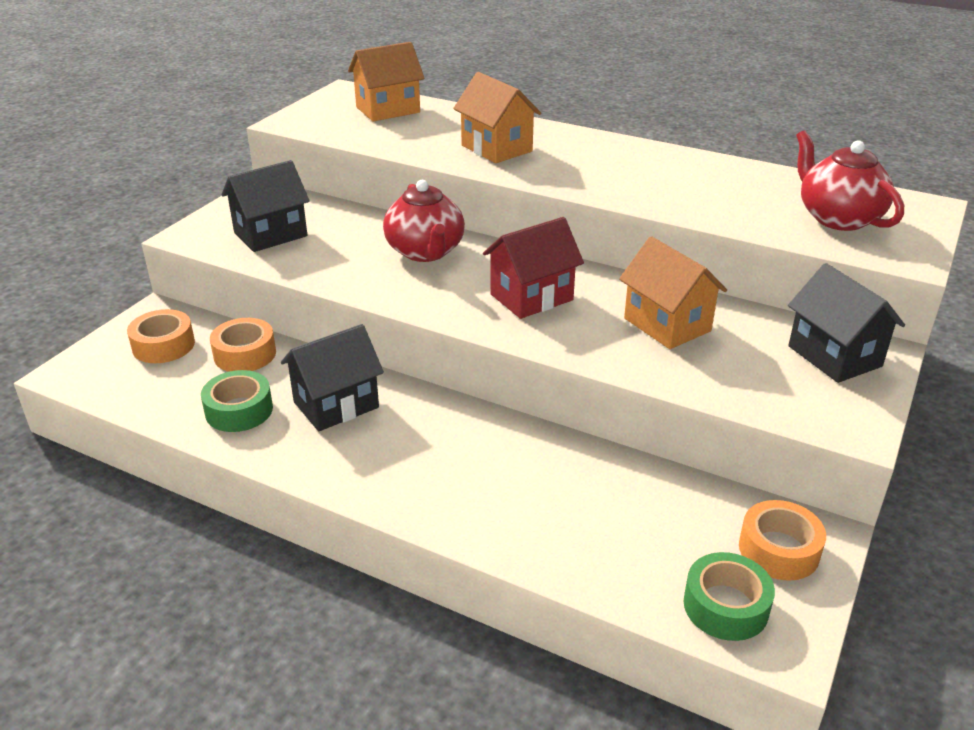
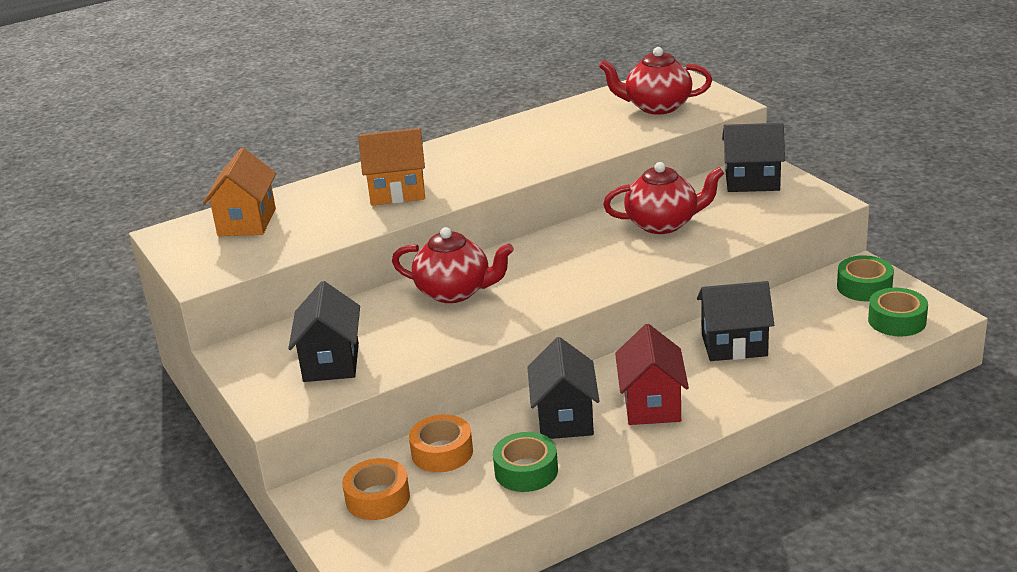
camera: 55 degrees left, 5 degrees down
(531, 297) = (574, 264): red house -> red house (651, 405)
(551, 477) = (734, 345): none -> black house
(667, 325) = (663, 224): orange house -> red teapot
(779, 550) = (864, 287): orange tape -> green tape

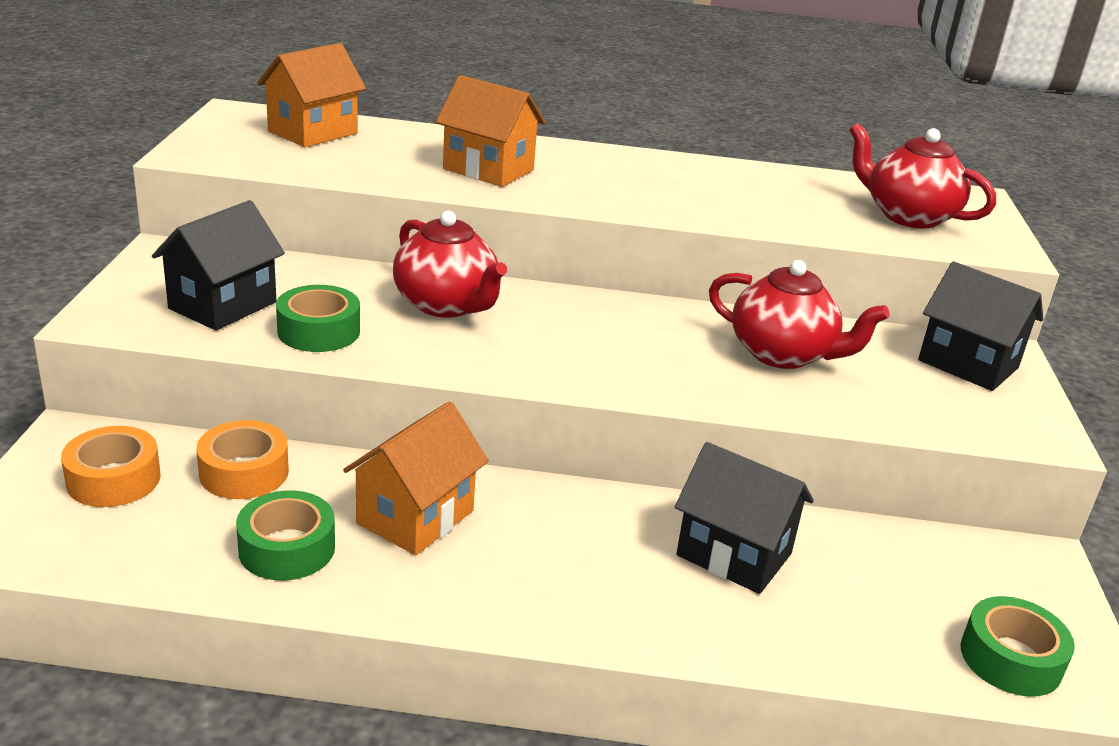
camera: 30 degrees right, 0 degrees up
(565, 419) = (415, 517): black house -> orange house
(651, 405) = (532, 564): red house -> none
(864, 287) = (1015, 585): green tape -> green tape (319, 331)

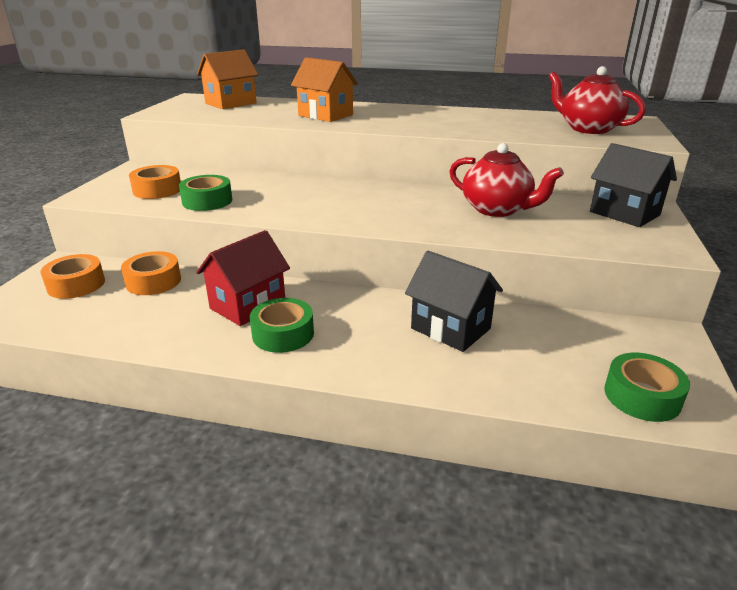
camera: 10 degrees right, 0 degrees up
(223, 305) = (157, 190): black house -> orange tape
(287, 548) = (162, 321): green tape -> green tape (283, 334)
(415, 517) = (248, 305): orange house -> red house
(447, 305) = (290, 188): red teapot -> none

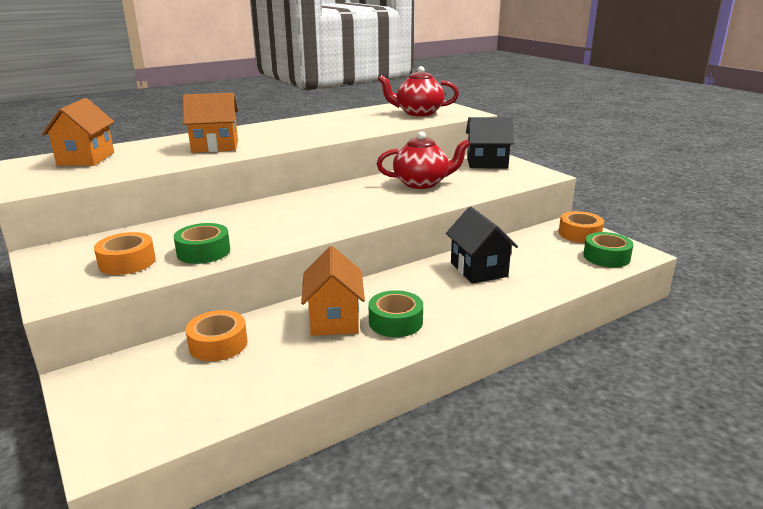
camera: 45 degrees left, 5 degrees down
(76, 284) = (144, 383): orange tape -> orange tape (579, 234)
(248, 305) = (334, 319): red house -> orange house
(450, 328) = (478, 270): black house -> black house turned 75 degrees clockwise

